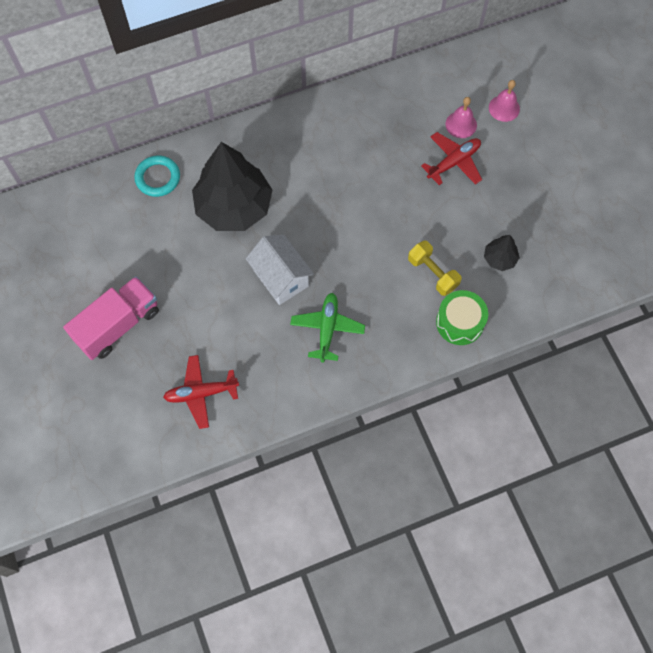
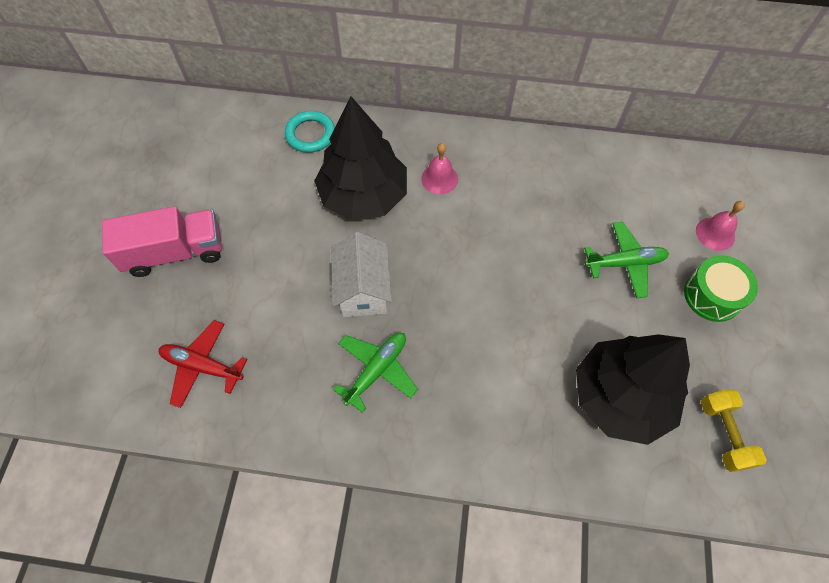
camera: 30 degrees right, 5 degrees down
(433, 273) = (531, 372): yellow dumbbell -> yellow dumbbell (724, 434)
(454, 162) = (624, 263): red plane -> green plane
(460, 322) = (531, 447): green drum -> green drum (712, 295)
(461, 124) = (655, 228): pink bell -> pink bell (439, 178)
(499, 258) = (621, 397): black tree -> black tree, size x2.29

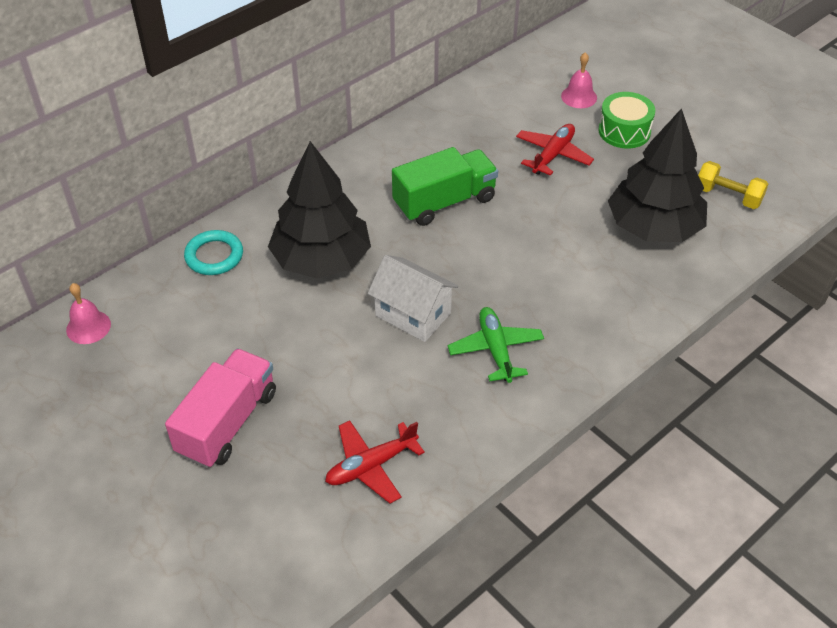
camera: 50 degrees left, 15 degrees down
(439, 178) = (361, 204): pink bell -> pink bell (88, 327)
(495, 227) = (444, 202): none -> green truck
(624, 263) = (553, 155): green plane -> red plane

